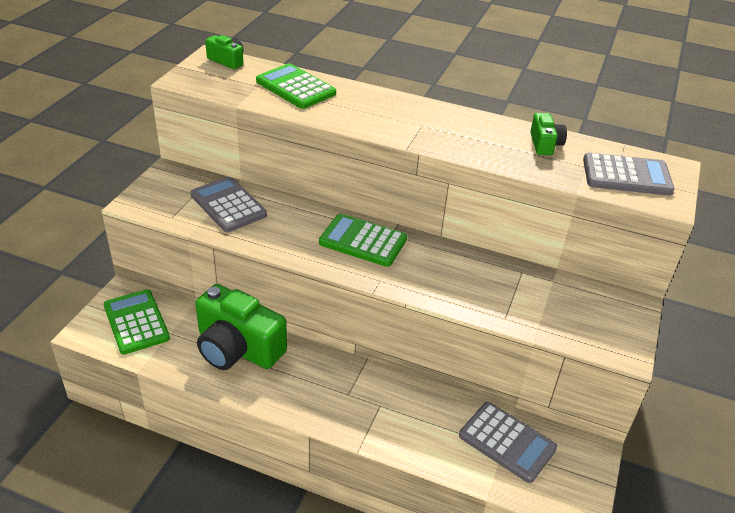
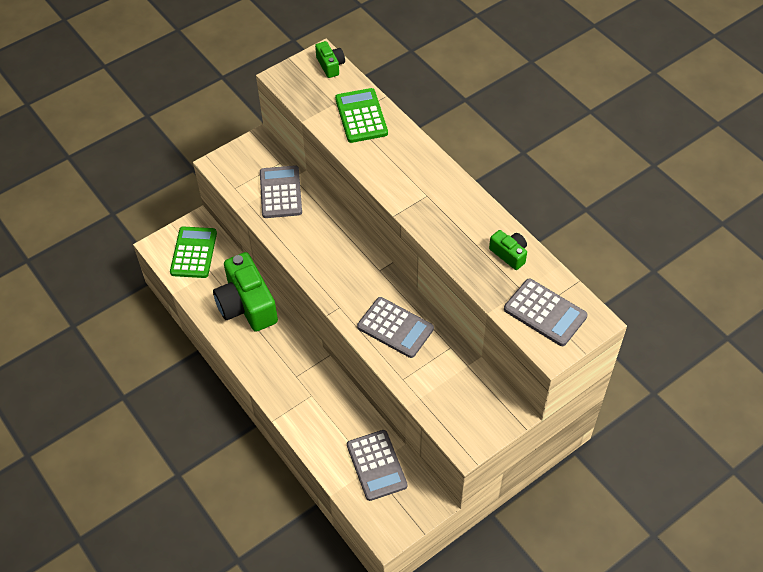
camera: 35 degrees right, 15 degrees up
(363, 241) = (353, 267): green calculator -> none
(454, 276) = (395, 328): none -> grey calculator
(545, 144) = (509, 254): green camera -> green camera turned 75 degrees counterclockwise

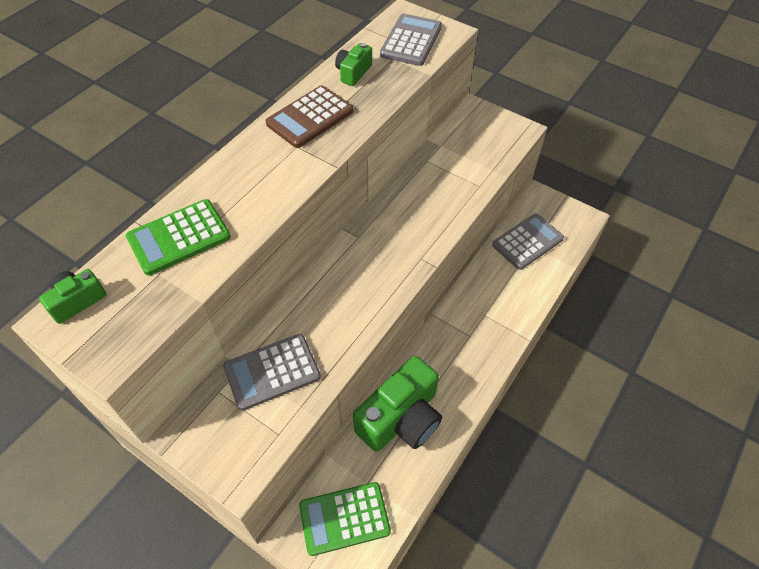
camera: 110 degrees left, 0 degrees up
(395, 328) = (425, 205): grey calculator -> none
(458, 210) = (310, 117): none -> brown calculator

